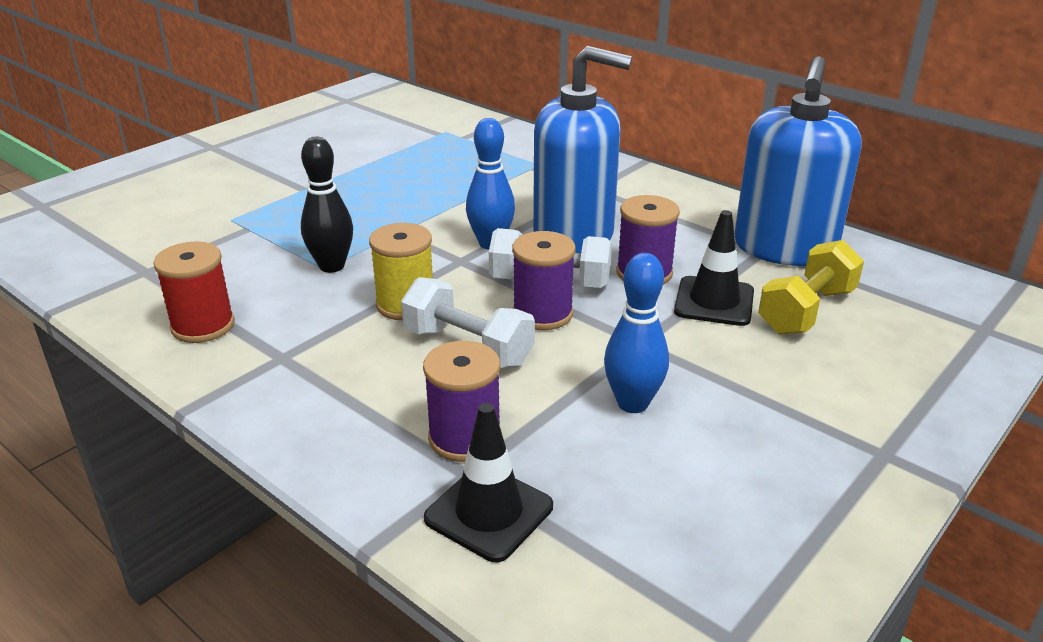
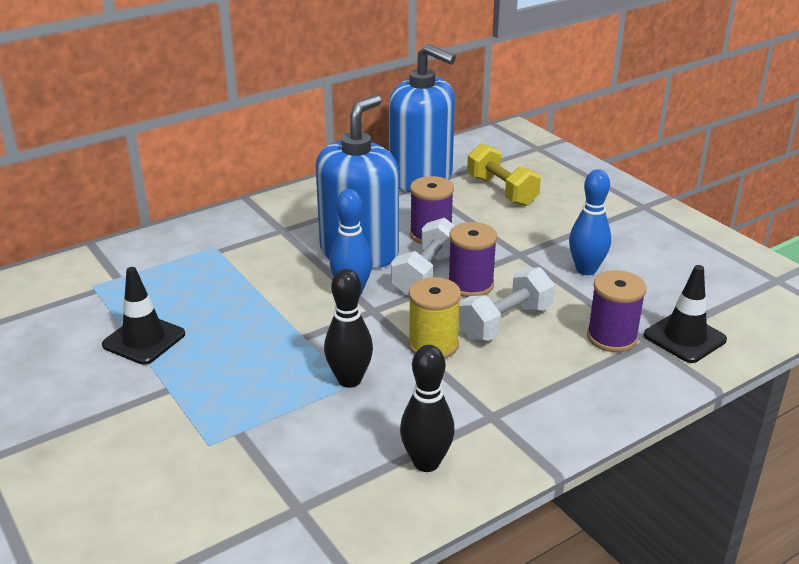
camera: 75 degrees left, 0 degrees up
(203, 326) = (426, 462): red spool -> black bowling pin
(714, 301) = (479, 218): black traffic cone -> black traffic cone (144, 339)

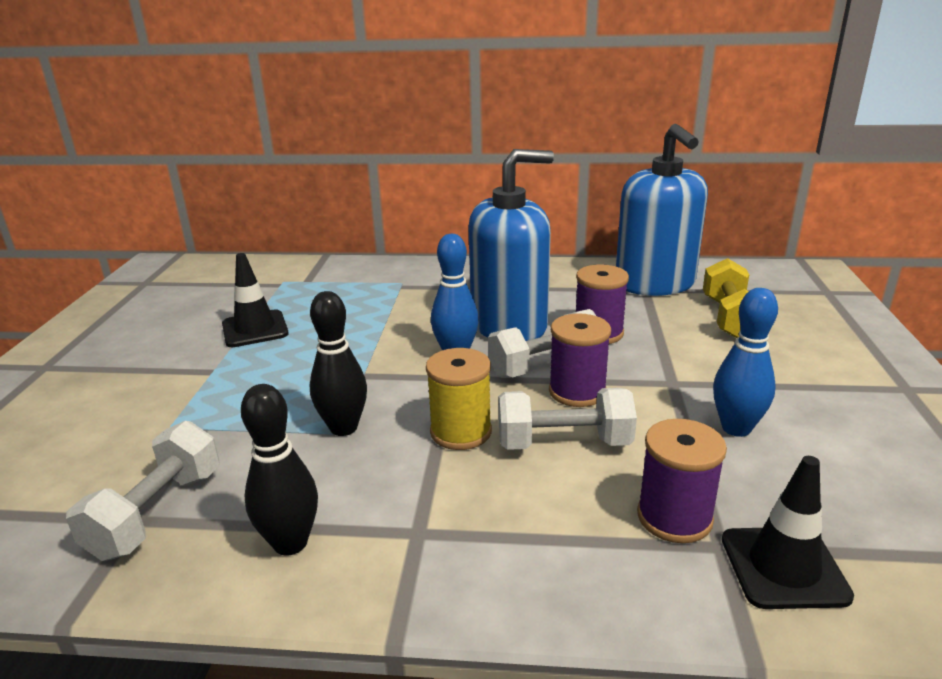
camera: 40 degrees right, 5 degrees down
(307, 497) = (157, 513): none -> white dumbbell

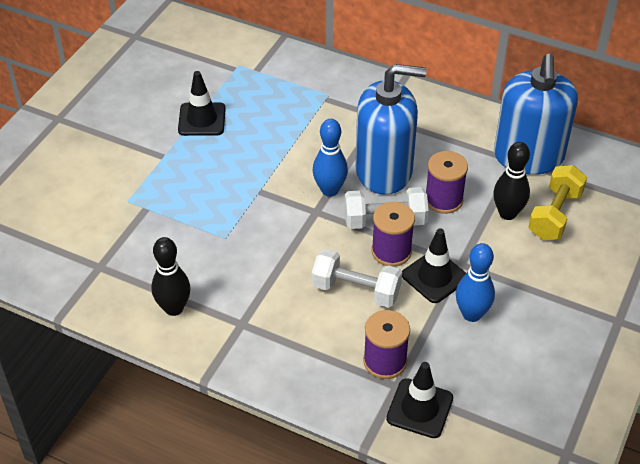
camera: 20 degrees right, 20 degrees up
(157, 513) = (110, 266): white dumbbell -> none
(343, 428) = (229, 235): black bowling pin -> black bowling pin (507, 213)
(461, 432) = (298, 261): yellow spool -> none
(653, 402) = (434, 276): none -> black traffic cone

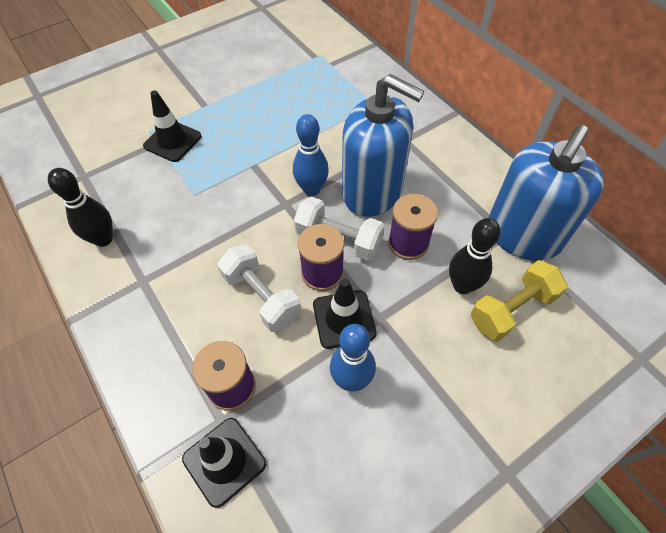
camera: 30 degrees right, 10 degrees up
(202, 119) = (257, 87): black traffic cone -> black traffic cone (172, 141)

